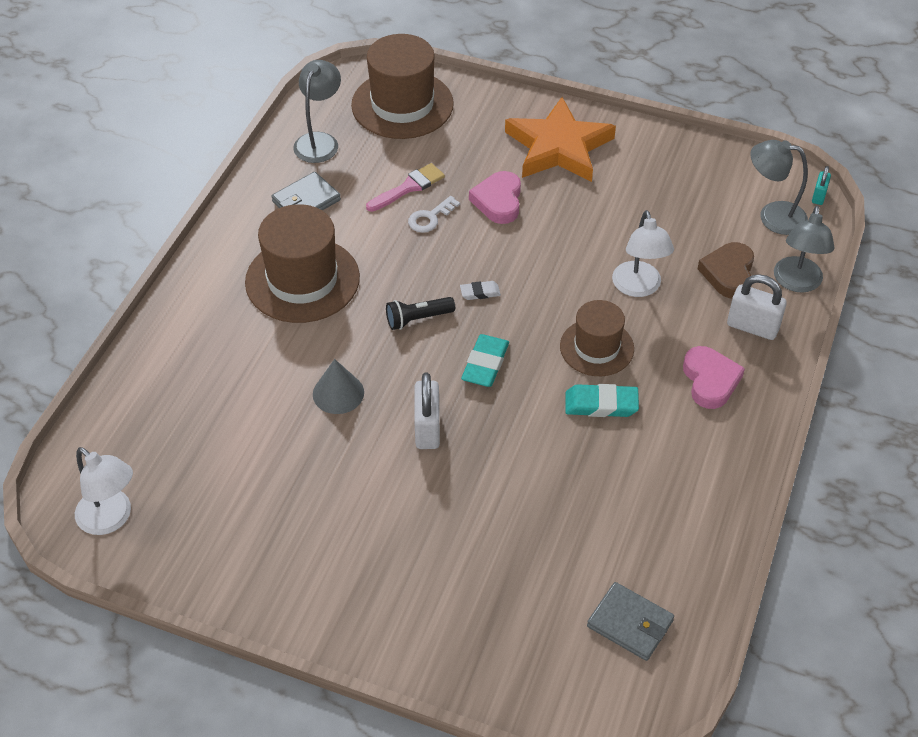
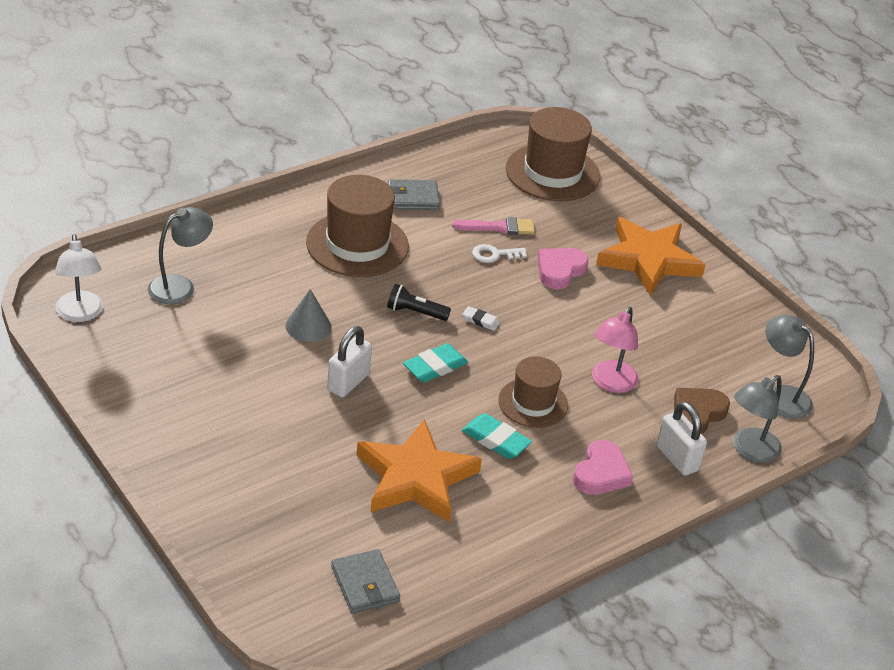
camera: 30 degrees right, 10 degrees down
(319, 141) = (463, 165): grey lamp -> grey lamp (180, 286)
(572, 487) = (415, 478): none -> orange star
(638, 287) = (610, 383): white lamp -> pink lamp
(819, 196) = (838, 403): turquoise padlock -> none

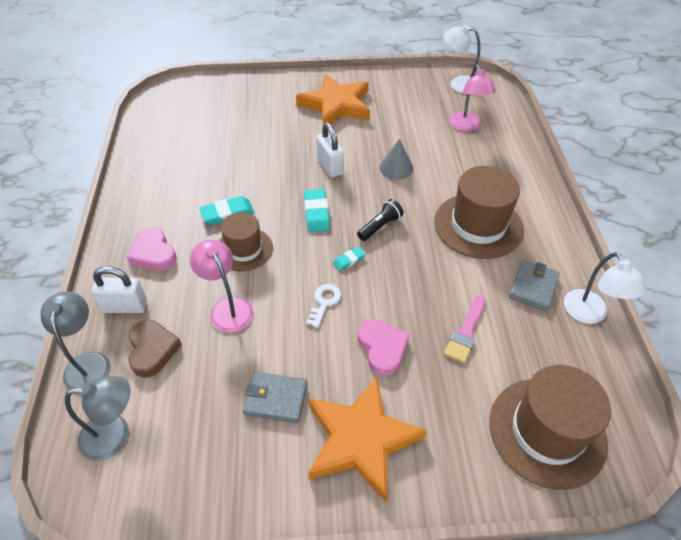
camera: 125 degrees right, 10 degrees up
(180, 286) = (467, 126): grey lamp -> pink lamp
(365, 584) = (176, 118): grey wallet -> grey wallet (276, 399)
(415, 478) = (229, 164): orange star -> orange star (336, 105)
(417, 163) = (590, 314): none -> white lamp
(480, 321) = (349, 260): white eraser -> turquoise eraser
(494, 254) = (427, 309): white key -> white key (324, 302)

